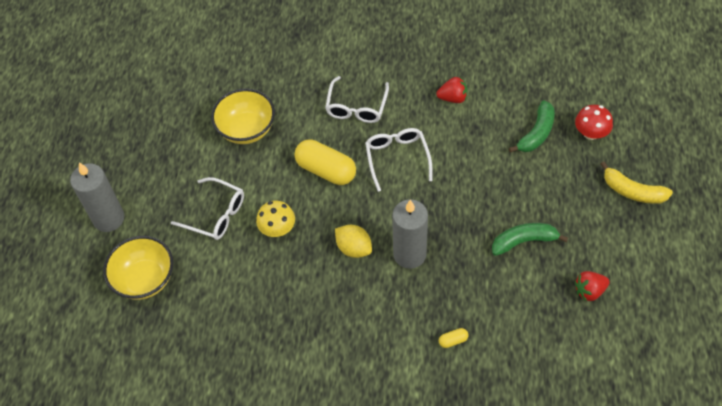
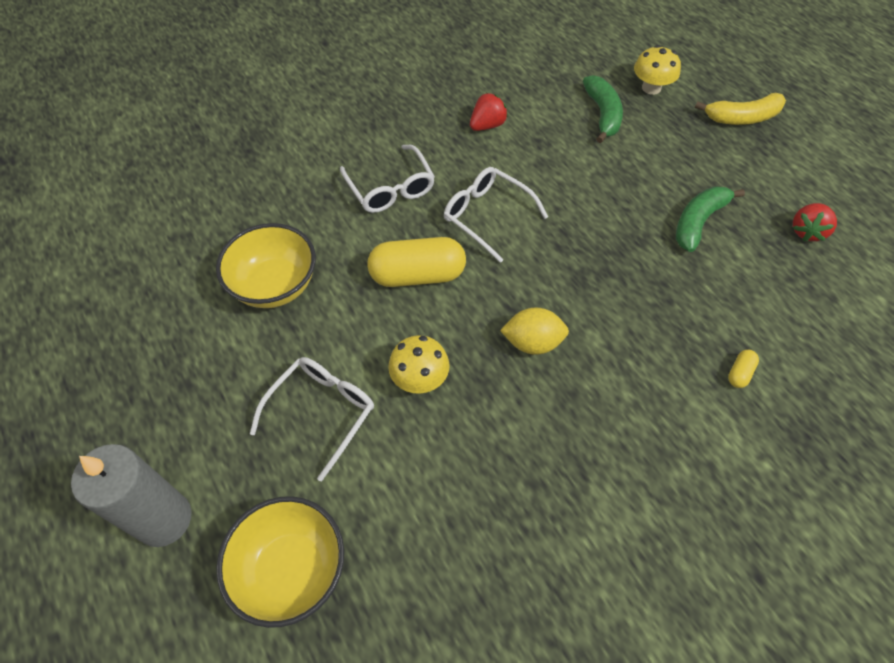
camera: 40 degrees left, 0 degrees up
(215, 214) = (321, 413): white glasses -> white glasses turned 45 degrees counterclockwise
(409, 254) = (600, 309): grey candle -> none
(591, 133) = (651, 88): red mushroom -> yellow mushroom

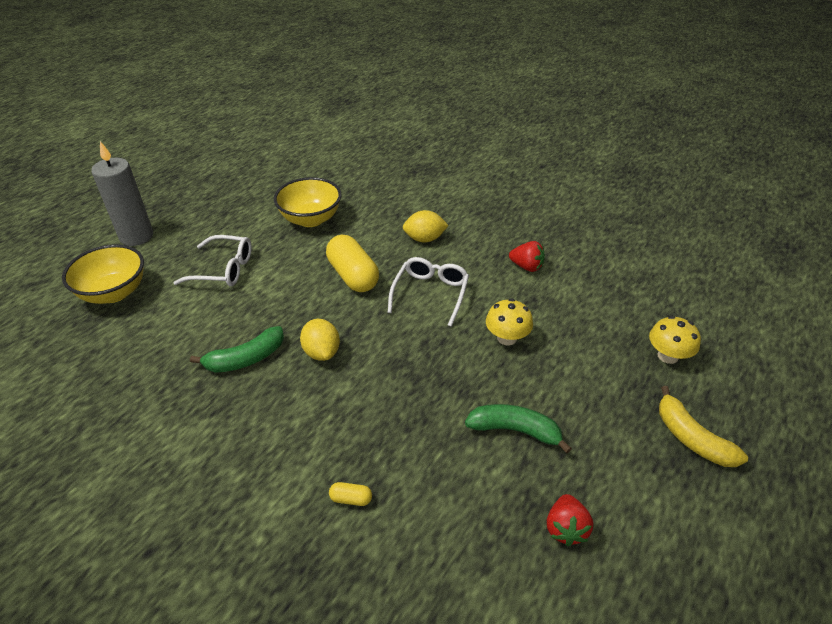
camera: 65 degrees right, 15 degrees down
(390, 188) = (424, 239): white glasses -> yellow lemon
(420, 379) = (265, 303): yellow mushroom -> yellow mushroom (507, 338)
(602, 114) = (600, 331): green banana -> green banana (245, 359)
(807, 231) = (565, 528): red strawberry -> red strawberry turned 90 degrees counterclockwise

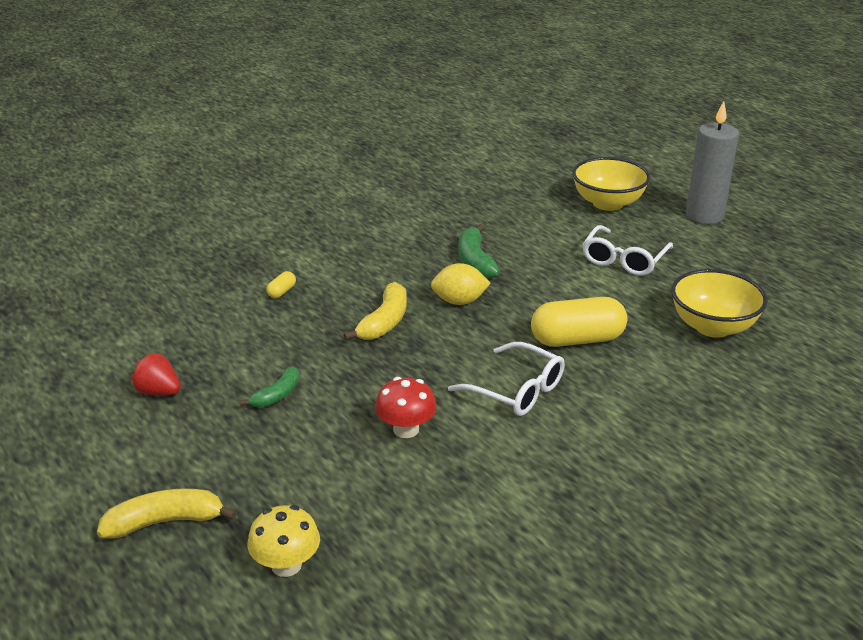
camera: 110 degrees right, 10 degrees down
(374, 393) = (384, 322): none -> yellow banana
(424, 239) = (637, 412): yellow lemon -> none
(507, 338) = (406, 429): yellow mushroom -> red mushroom
(515, 430) = (277, 395): green banana -> green banana, size x0.65
(526, 267) = (535, 493): red strawberry -> none

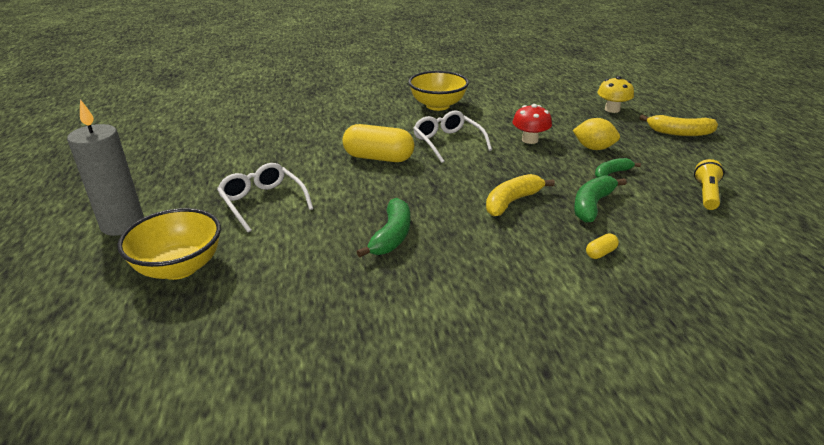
camera: 155 degrees left, 0 degrees up
(158, 392) = (706, 194): red strawberry -> yellow flashlight
(296, 340) = (592, 205): none -> green banana
(459, 301) = (438, 203): yellow lemon -> yellow lemon (593, 148)
(624, 259) = (263, 202): white glasses -> white glasses turned 90 degrees counterclockwise
(713, 327) = (281, 145): yellow bowl -> yellow bowl (437, 105)

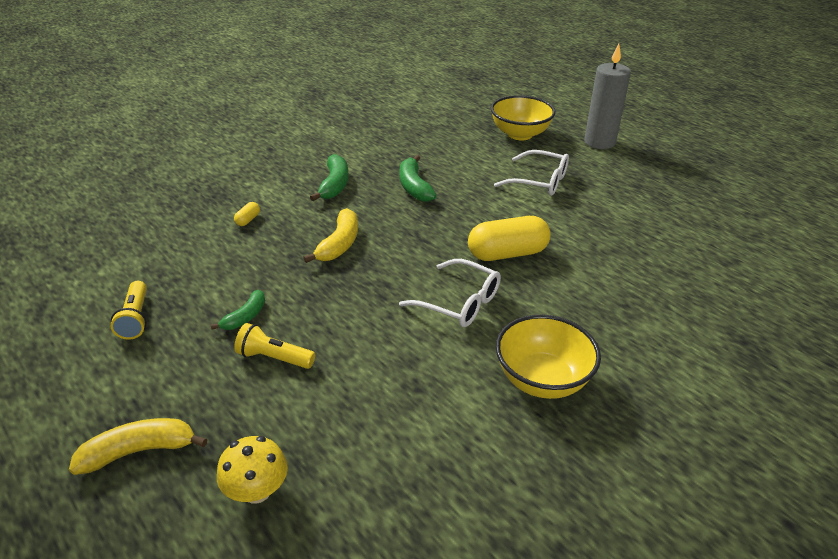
camera: 150 degrees right, 5 degrees up
(530, 140) = (363, 345): red mushroom -> none
(592, 205) = (261, 264): green banana -> green banana (334, 185)
(593, 148) = (274, 358): yellow lemon -> yellow flashlight

